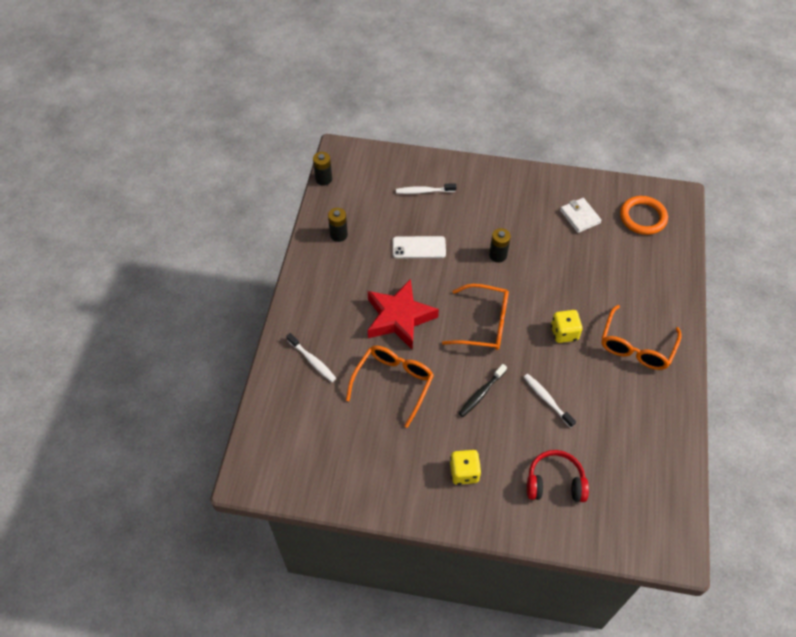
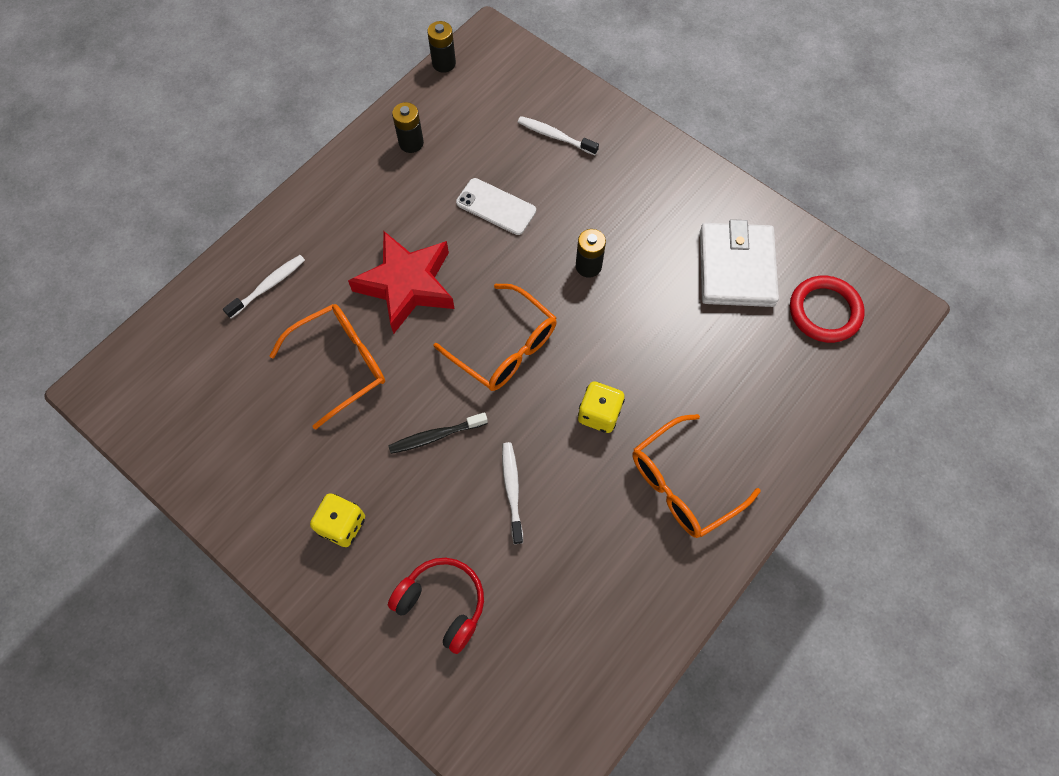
camera: 30 degrees right, 10 degrees up
(312, 361) = (268, 286): white toothbrush -> white toothbrush turned 120 degrees counterclockwise
(579, 217) = (736, 268): white wallet -> white wallet, size x1.72
(643, 217) = (824, 311): orange ring -> red ring

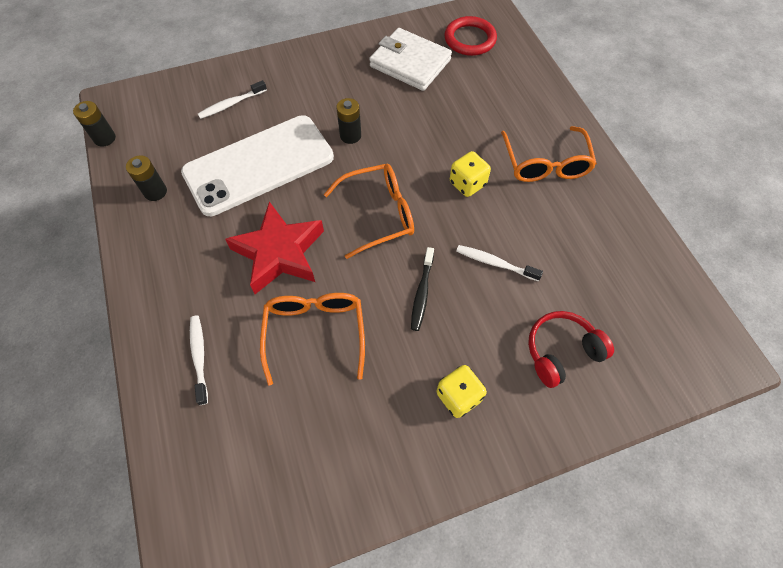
camera: 60 degrees left, 5 degrees down
(496, 207) = (259, 165): white phone -> white phone, size x2.14

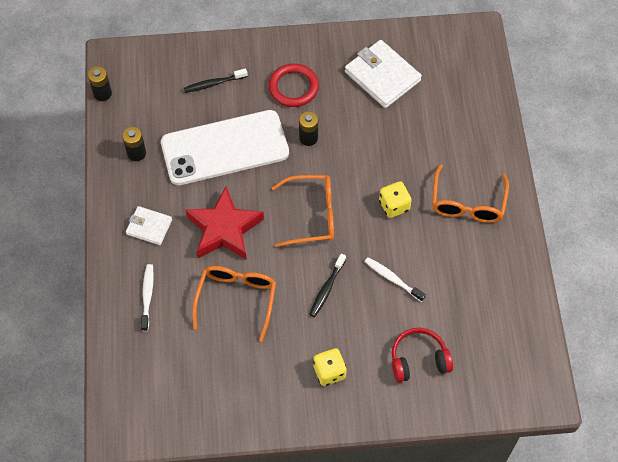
camera: 15 degrees right, 0 degrees up
(186, 271) = (149, 227): none -> white wallet
(231, 104) = (213, 84): white toothbrush -> black toothbrush
(470, 39) = (446, 63): red ring -> red ring (293, 87)

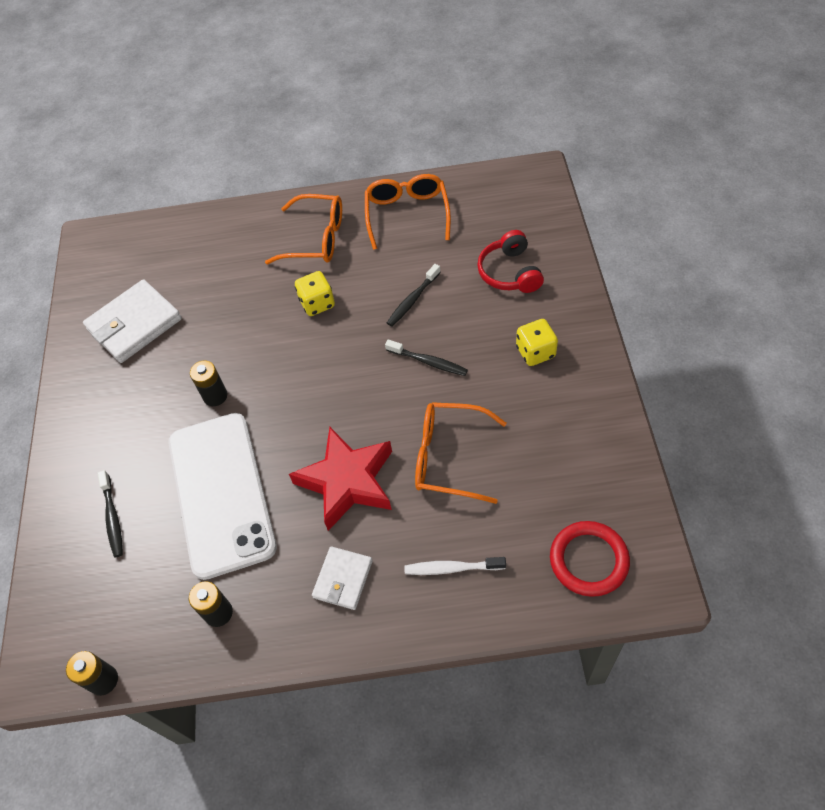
camera: 85 degrees left, 5 degrees down
(293, 87) = (135, 418): red ring -> red ring (588, 560)
(311, 215) = (328, 384): orange glasses -> orange glasses (407, 215)
(392, 279) = (412, 300): white toothbrush -> black toothbrush

